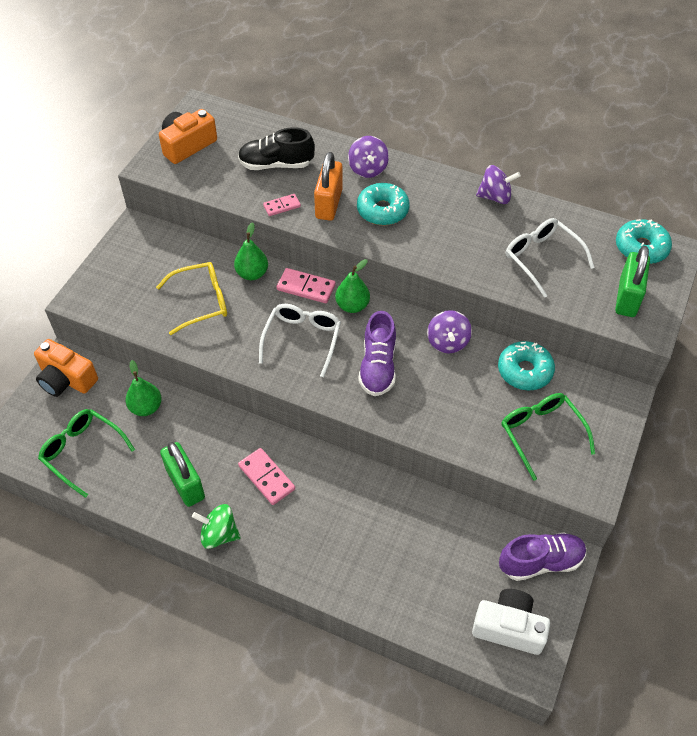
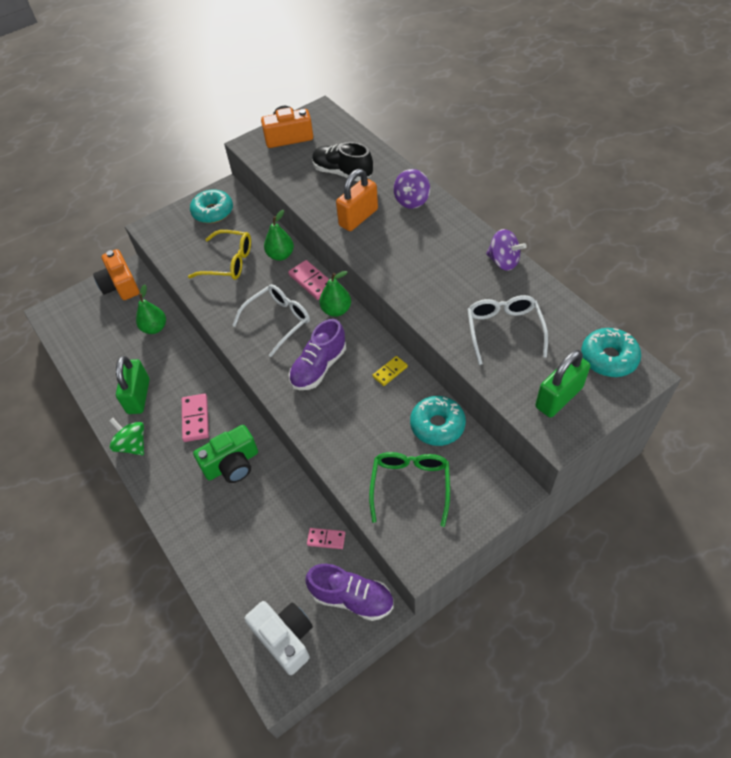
camera: 35 degrees right, 0 degrees up
(82, 452) = (92, 341): green glasses -> none
(282, 206) = (321, 207): pink domino -> pink domino (326, 539)
(339, 502) = (232, 464): none -> green camera
(382, 210) = (397, 238): turquoise donut -> turquoise donut (213, 212)
(447, 342) = (390, 372): purple spinning top -> yellow domino

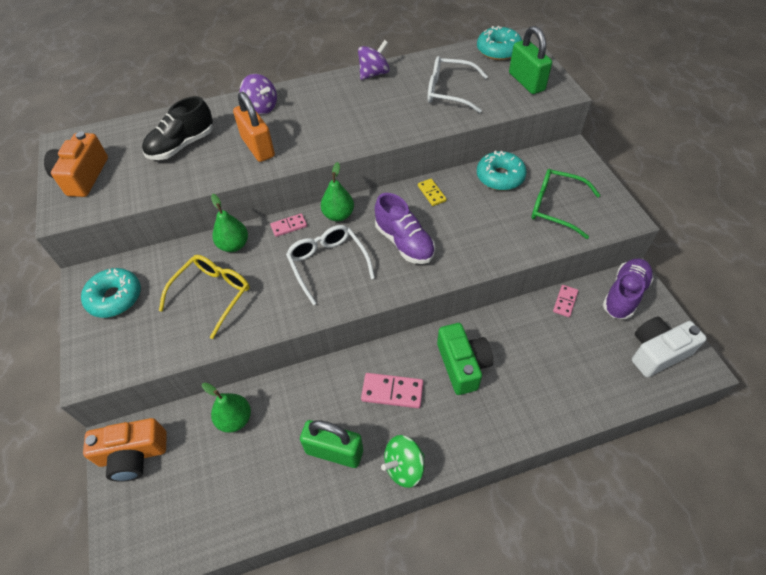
camera: 75 degrees left, 0 degrees up
(312, 281) = (289, 226): pink domino -> pink domino, size x0.63

